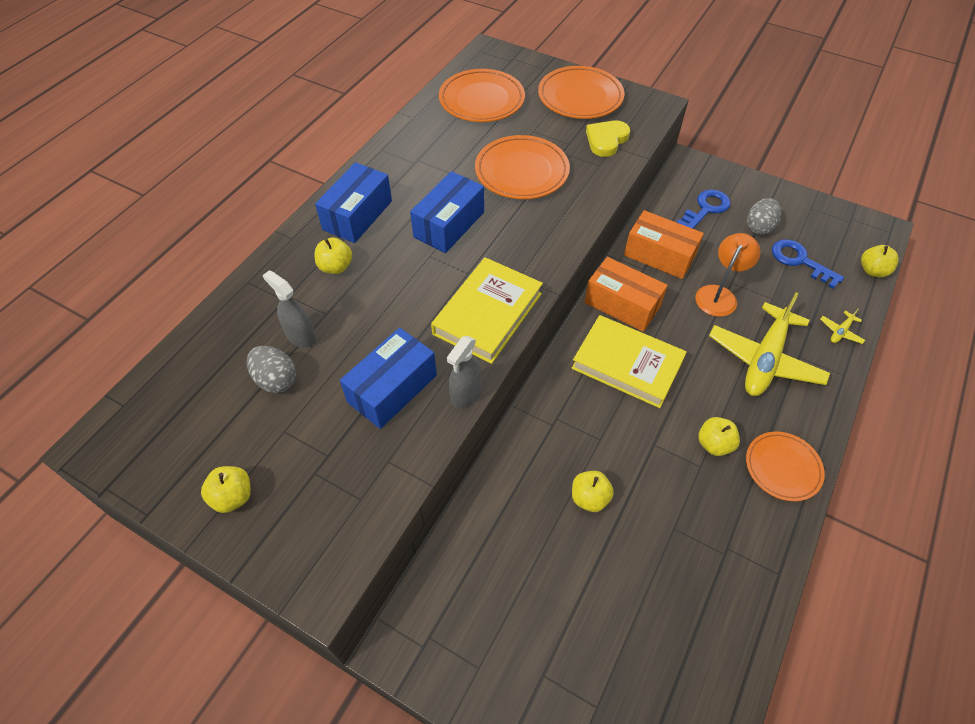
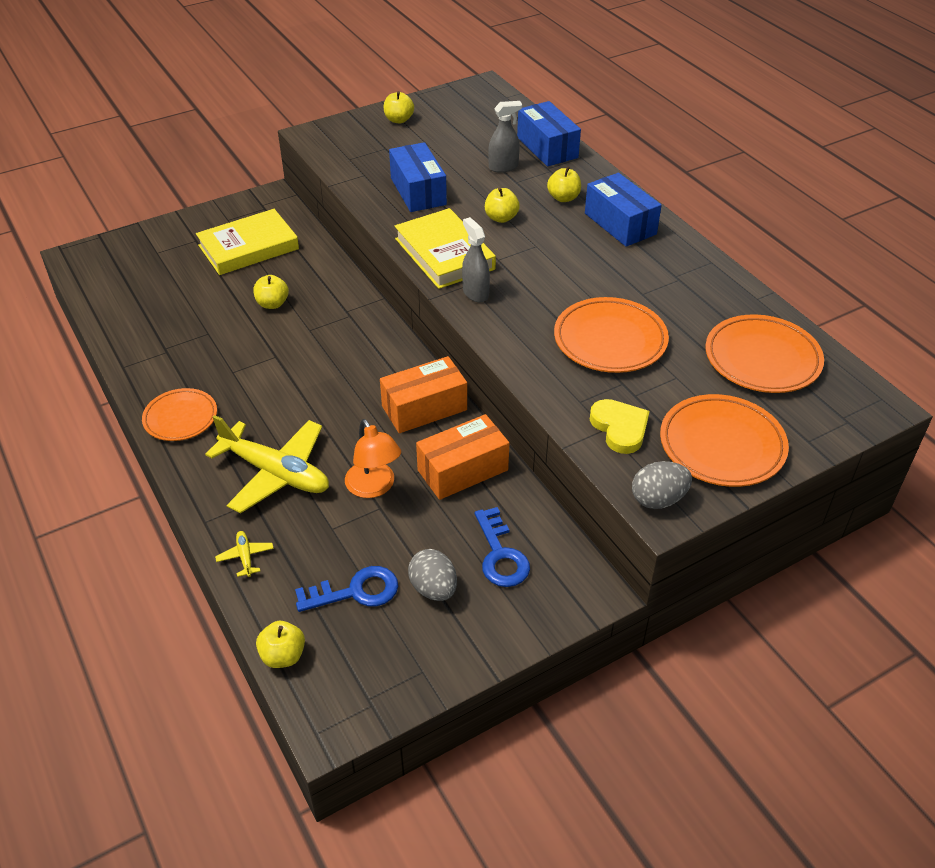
camera: 120 degrees right, 10 degrees down
(276, 380) = (472, 150): grey egg -> grey egg (658, 499)
(449, 225) = (567, 268): blue box -> blue box (547, 147)
(465, 394) = (381, 219): grey spray bottle -> grey spray bottle (475, 293)
(627, 364) = (358, 378): yellow book -> yellow book (248, 247)
(714, 444) = (240, 390): yellow apple -> yellow apple (501, 218)
(764, 359) = (276, 473): yellow plane -> yellow plane turned 150 degrees clockwise

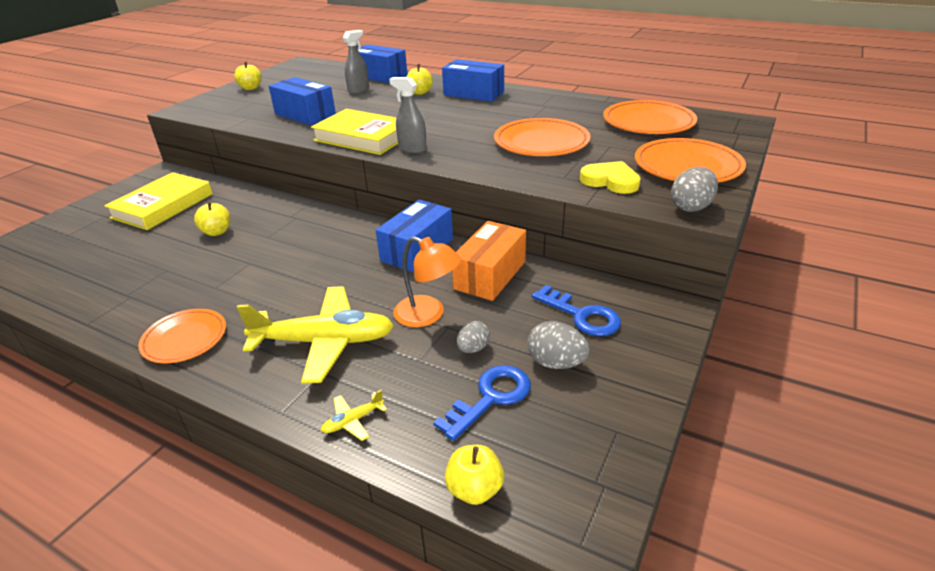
camera: 30 degrees left, 10 degrees down
(245, 557) = (353, 421): yellow plane -> yellow plane turned 75 degrees counterclockwise
(381, 540) = (473, 348): none -> grey egg
(424, 408) = (417, 250): orange box -> blue box
(501, 218) = (386, 111): yellow apple -> none

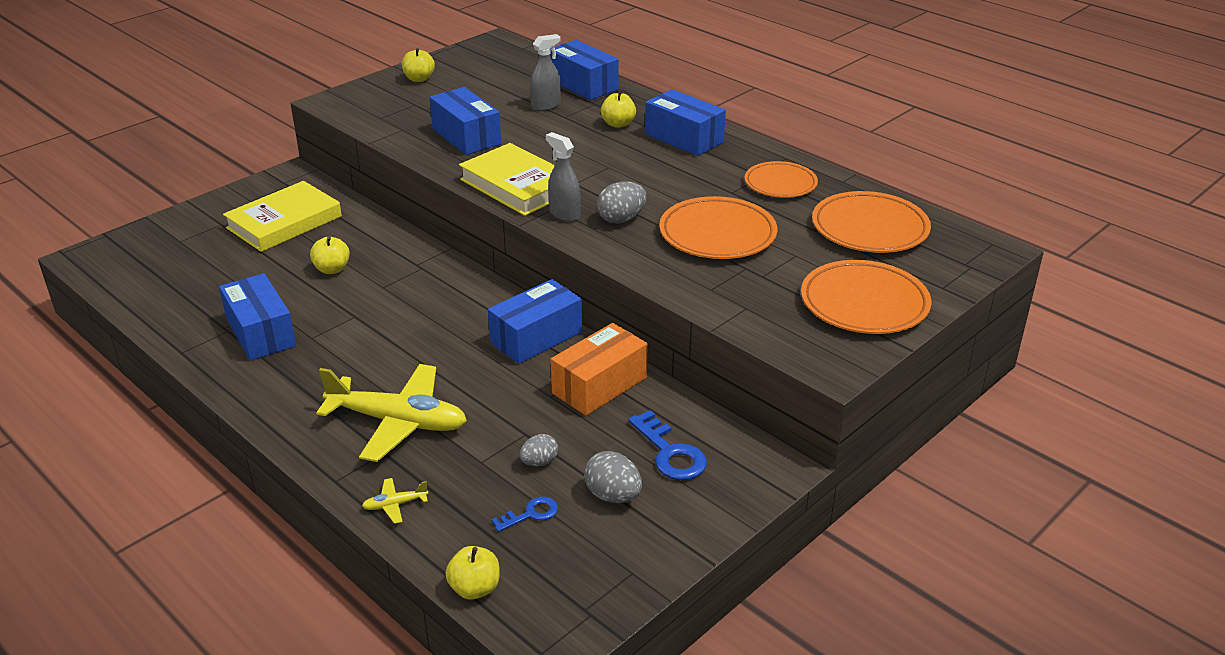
camera: 15 degrees right, 0 degrees up
(163, 292) = (260, 333): none -> blue box
(185, 339) = (268, 389): orange plate -> orange plate (780, 184)
(428, 315) = (512, 416): orange lamp -> none
(491, 398) = (531, 514): blue key -> blue key, size x0.60
(610, 181) = (760, 305): yellow heart -> none
(691, 207) = (824, 357): grey egg -> grey egg (621, 219)

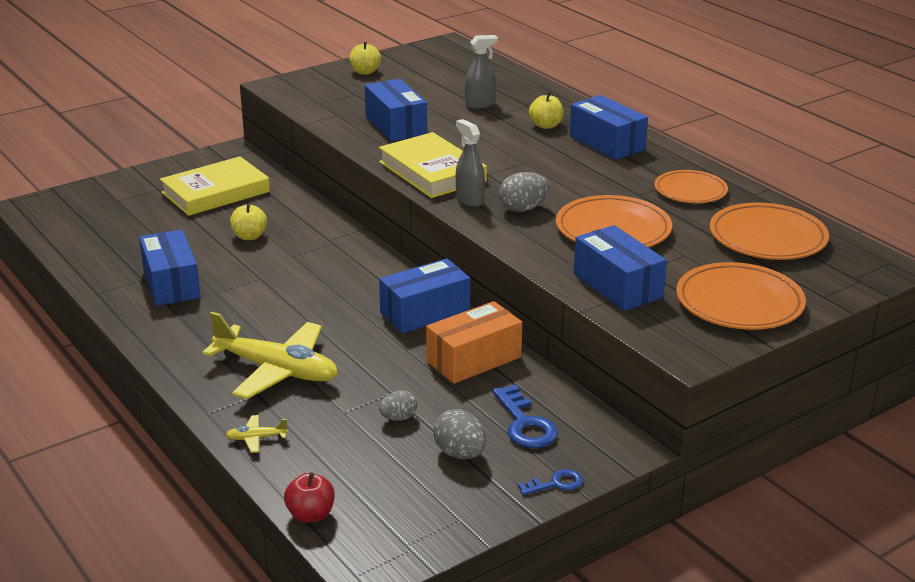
camera: 10 degrees right, 5 degrees down
(475, 588) = (310, 515): yellow apple -> red apple
(531, 514) = (379, 460): blue key -> blue key (556, 484)
(583, 85) = (522, 88): blue box -> blue box (617, 286)

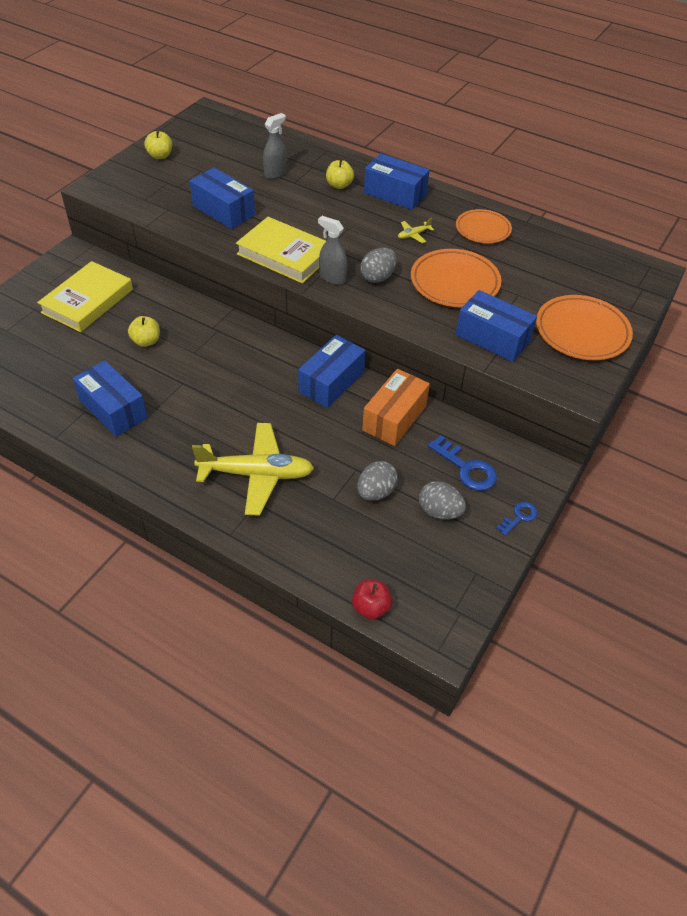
camera: 25 degrees left, 20 degrees up
(256, 438) = (284, 547): yellow plane -> yellow plane (413, 235)
(398, 418) = (376, 492): grey egg -> grey egg, size x1.52
(767, 238) = (561, 263): orange plate -> none

